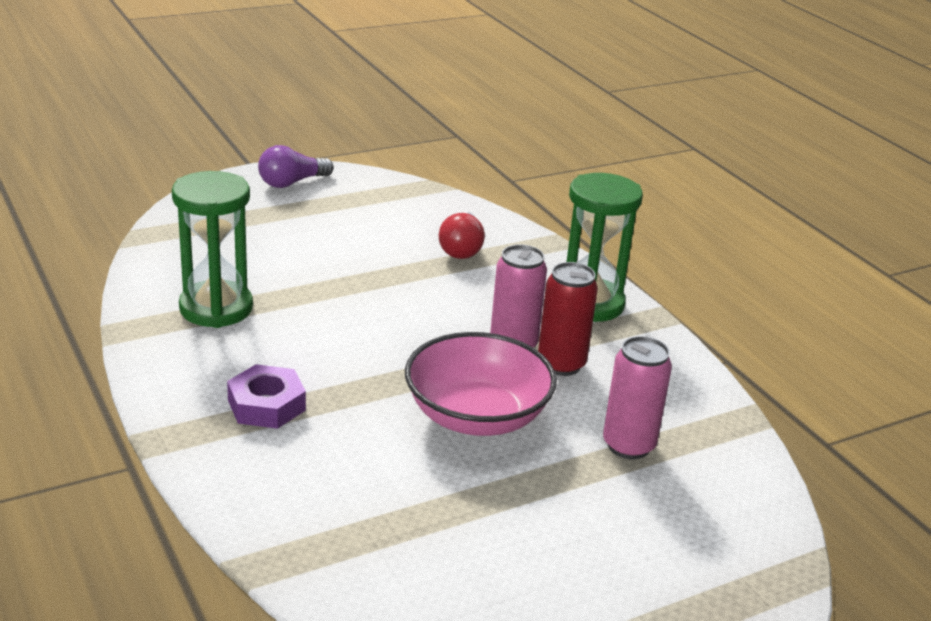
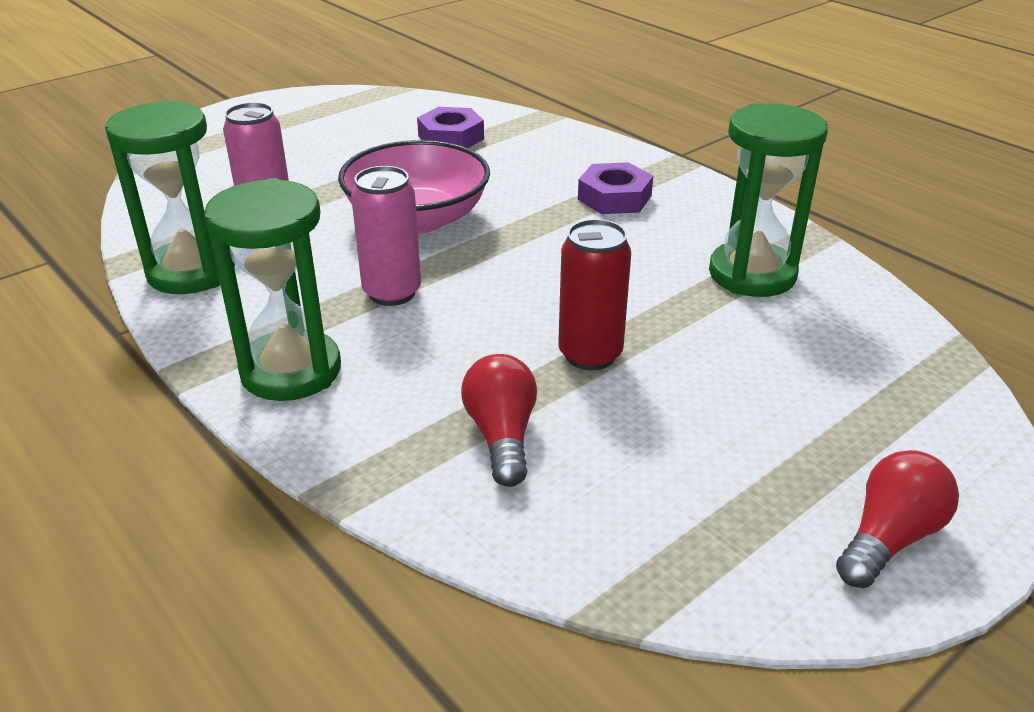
camera: 170 degrees right, 5 degrees up
(291, 183) = (889, 538): purple light bulb -> red light bulb
(403, 543) = (451, 137): none -> purple nut
(561, 364) = (333, 281): red can -> red can (590, 355)
(685, 395) = (191, 272): none -> green hourglass

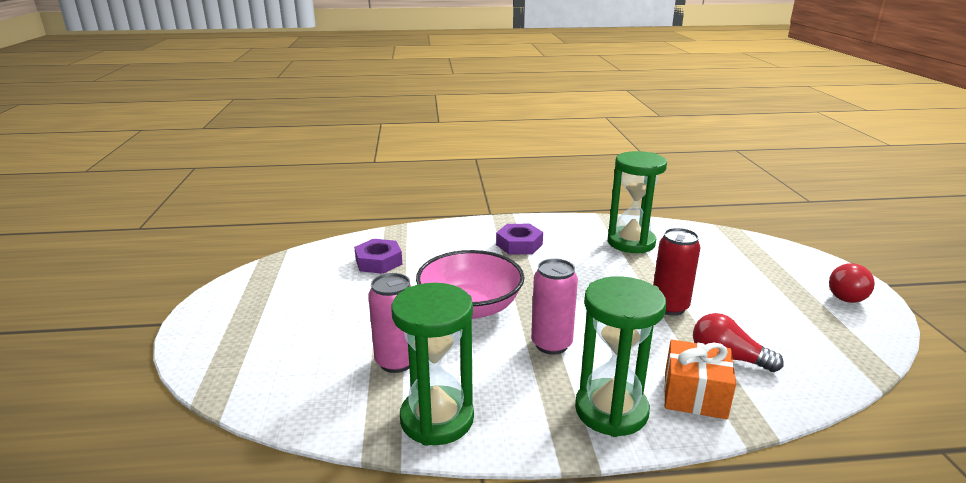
camera: 55 degrees left, 10 degrees down
(379, 426) = (694, 395): none -> orange gift
(889, 538) = (847, 294): red light bulb -> red light bulb turned 135 degrees counterclockwise

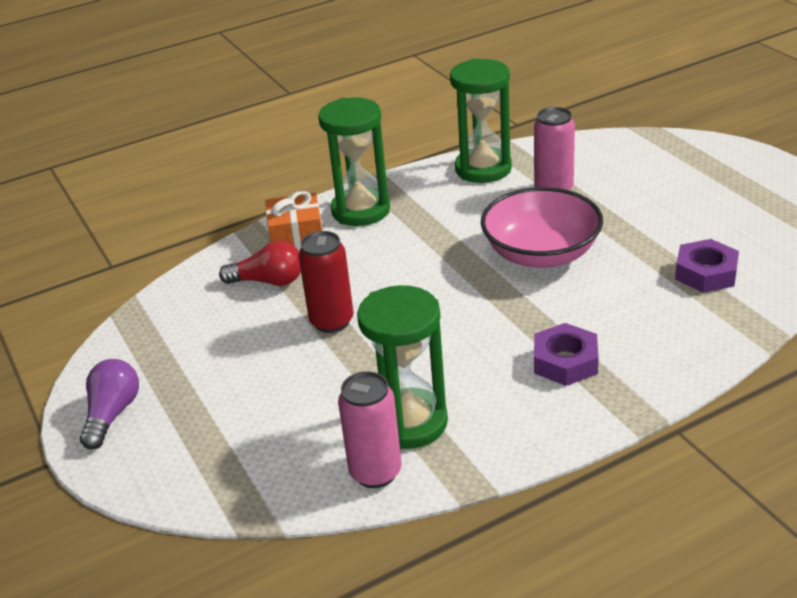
camera: 160 degrees right, 10 degrees up
(551, 344) = (435, 243): pink can -> pink can (375, 472)
(847, 294) = (112, 414): red light bulb -> purple light bulb

